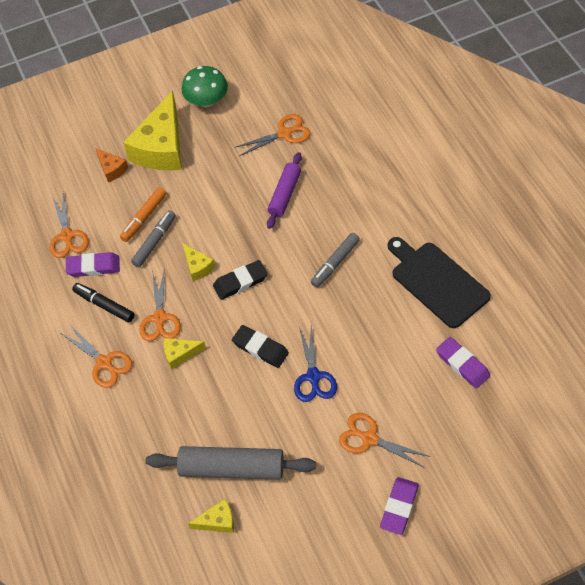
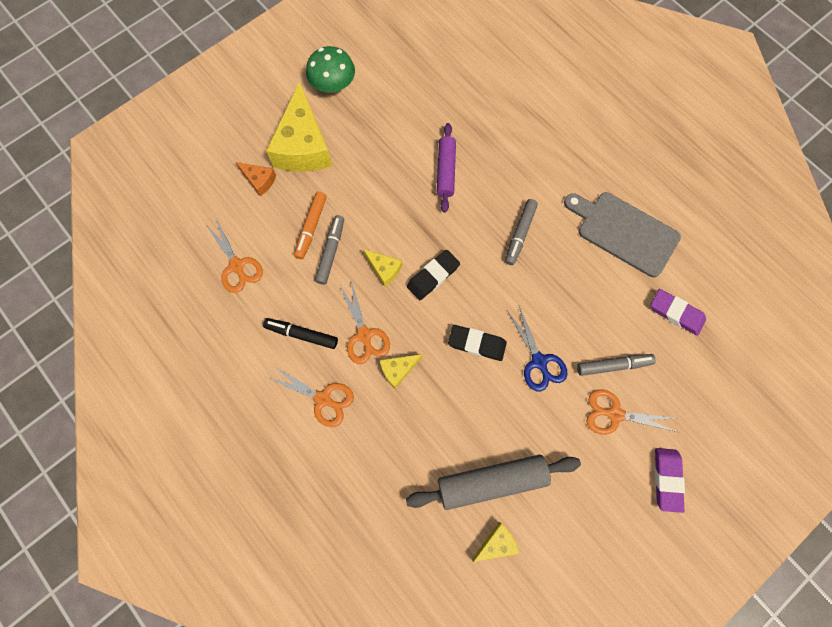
camera: 20 degrees left, 15 degrees up
(93, 267) = (276, 294): purple eraser -> none
(284, 134) = (423, 105): orange scissors -> none
(384, 396) = (613, 365): none -> grey marker
(437, 282) = (624, 232): black cutting board -> grey cutting board

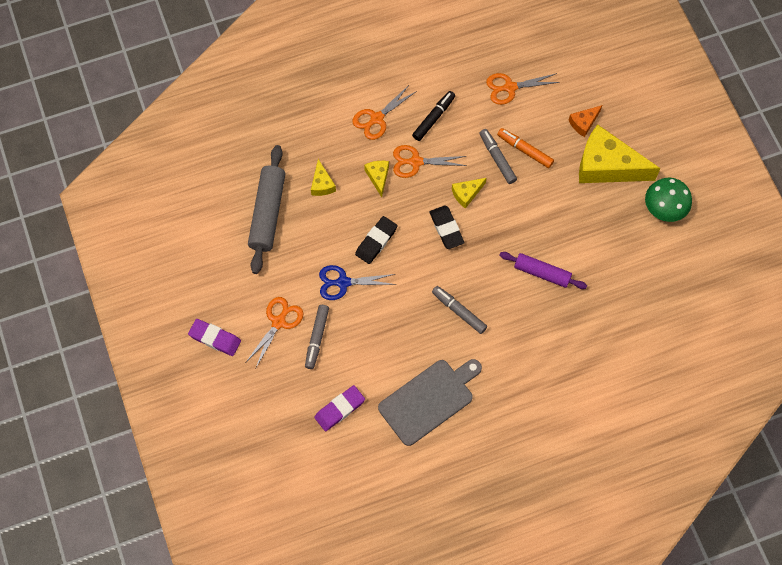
camera: 110 degrees right, 5 degrees down
(331, 252) = (497, 158): grey marker -> grey marker turned 150 degrees counterclockwise
(496, 543) = (224, 201): yellow cheese -> yellow cheese (322, 184)

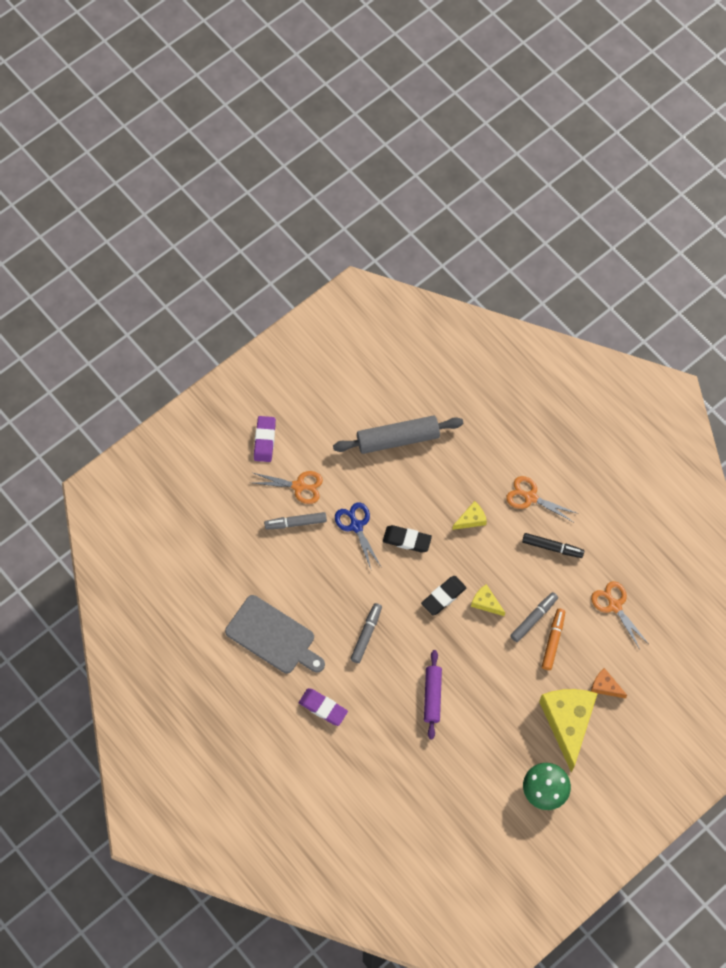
camera: 70 degrees right, 0 degrees up
(322, 184) = (444, 474): yellow cheese -> none
(339, 409) = (238, 565): purple eraser -> purple eraser (323, 708)
(416, 162) = (500, 547): orange scissors -> none

